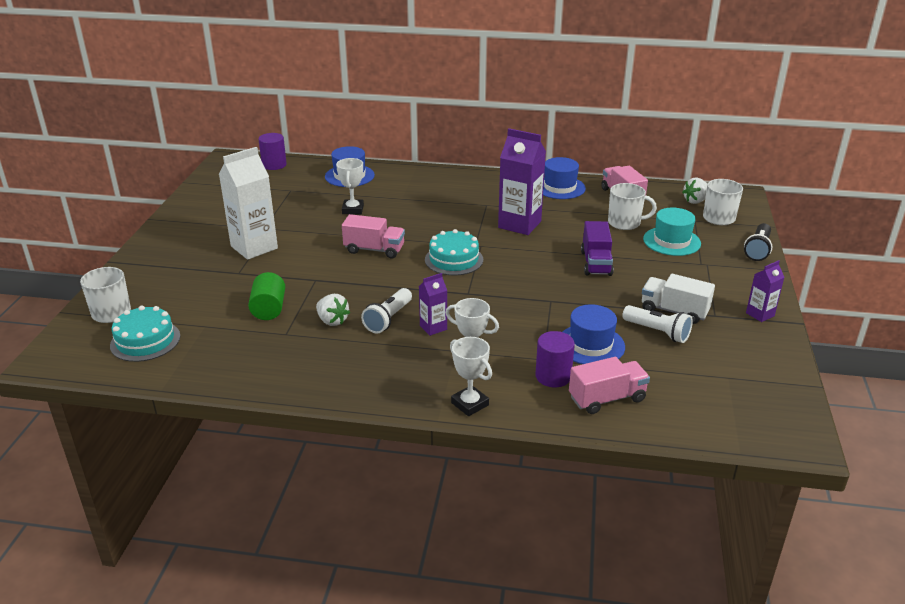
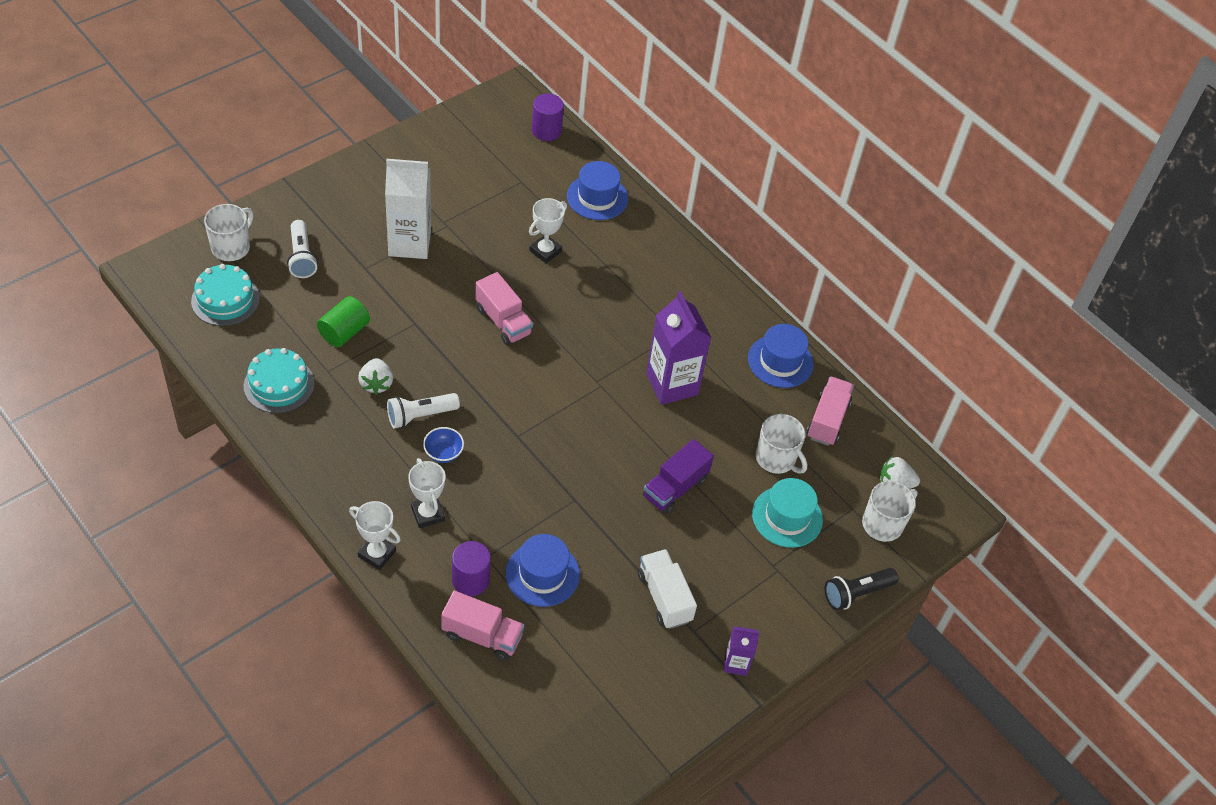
camera: 35 degrees right, 20 degrees up
(433, 327) = (443, 453): purple carton -> blue bowl
(454, 259) = (555, 386): turquoise cake -> turquoise cake (279, 384)
(469, 404) = (377, 554): white trophy -> white trophy turned 60 degrees counterclockwise
(657, 332) = (616, 607): white flashlight -> white flashlight (302, 257)

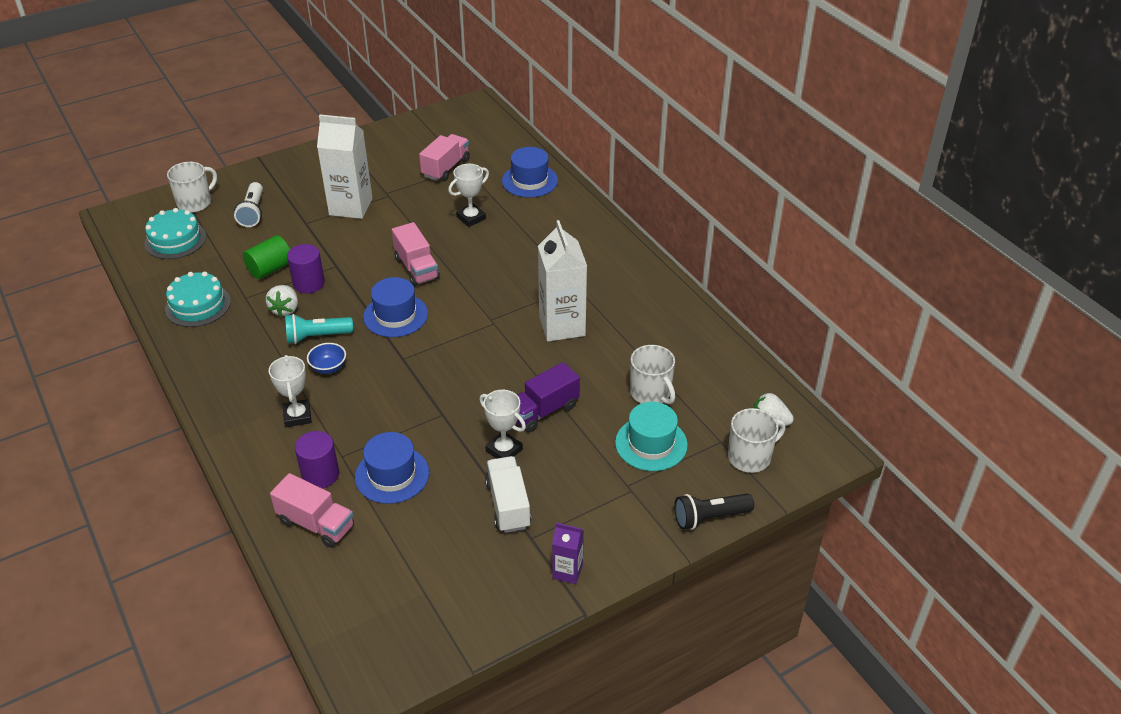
camera: 15 degrees right, 10 degrees down
(377, 554) = (238, 445): white trophy -> white trophy (504, 450)
(420, 416) = (317, 337): white flashlight -> turquoise flashlight
(546, 131) = (497, 132): purple cylinder -> purple cylinder (309, 283)
(671, 384) = (562, 326): purple carton -> white carton
(780, 361) = (673, 313): blue hat -> blue hat (395, 315)
(827, 420) = (710, 364): pink truck -> pink truck (446, 168)

